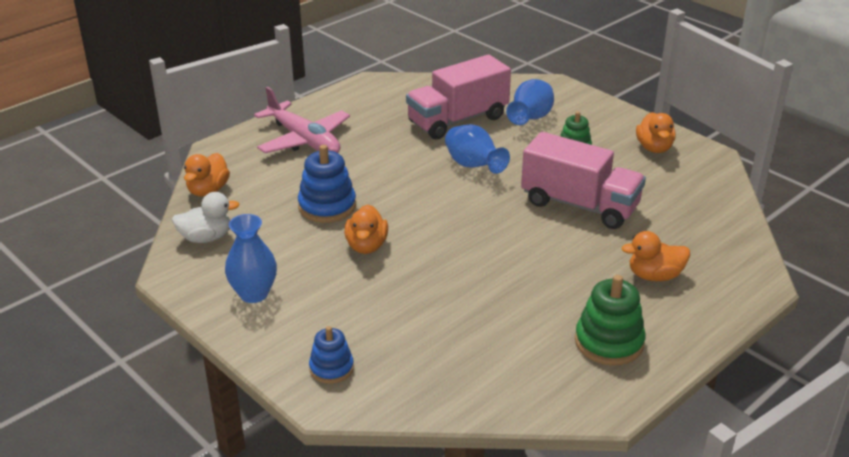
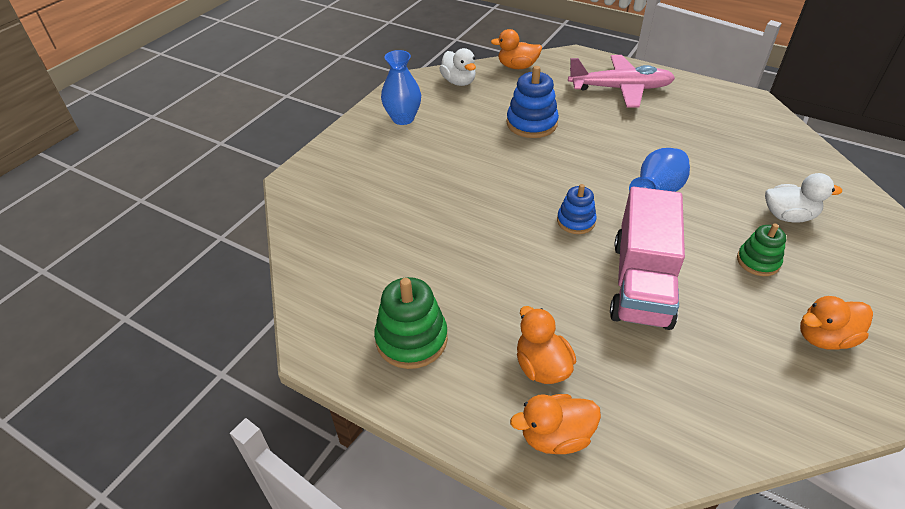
camera: 75 degrees right, 10 degrees up
(304, 140) = (620, 89): pink plane -> pink plane turned 120 degrees counterclockwise
(331, 368) = (330, 174): blue stacking toy -> blue stacking toy (576, 221)
(366, 246) = (488, 156): orange duck -> orange duck (555, 436)
(458, 120) = (734, 165): pink truck -> none
(530, 119) = (788, 216): blue vase -> white duck

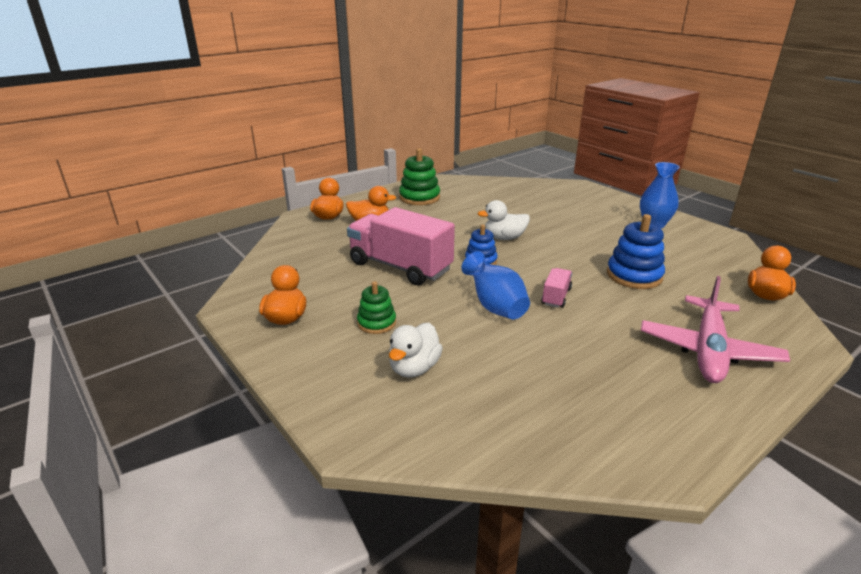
camera: 110 degrees right, 15 degrees down
(459, 82) = (724, 257): white duck -> white duck (504, 238)
(607, 160) = (556, 297): none -> pink truck

